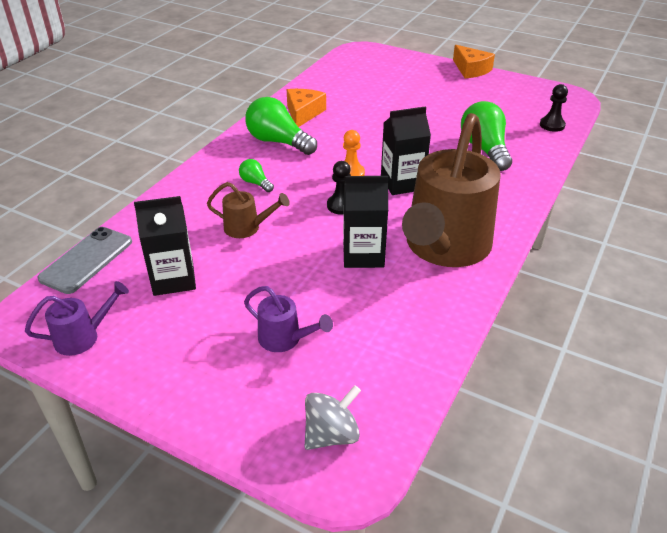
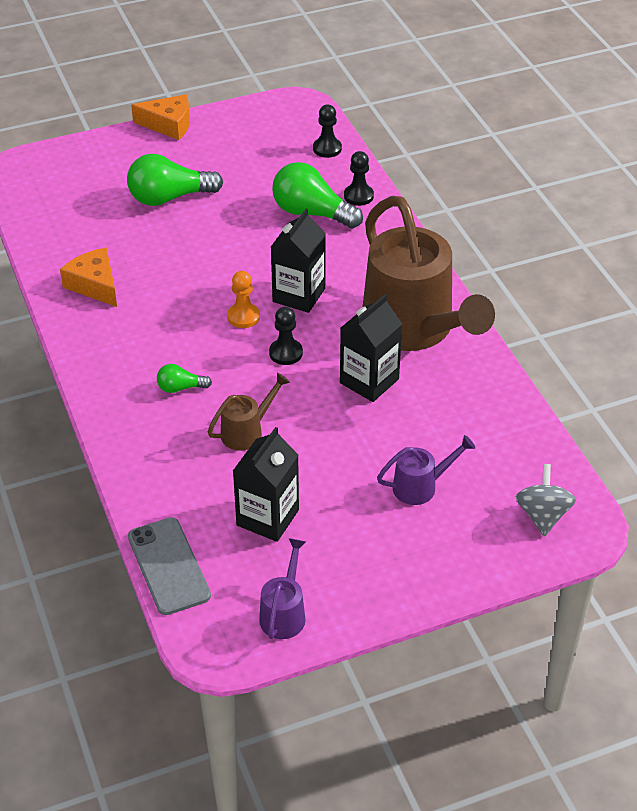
camera: 50 degrees left, 5 degrees up
(278, 142) = (126, 333): green light bulb -> green light bulb (169, 198)
(532, 158) = (358, 196): none -> black pawn

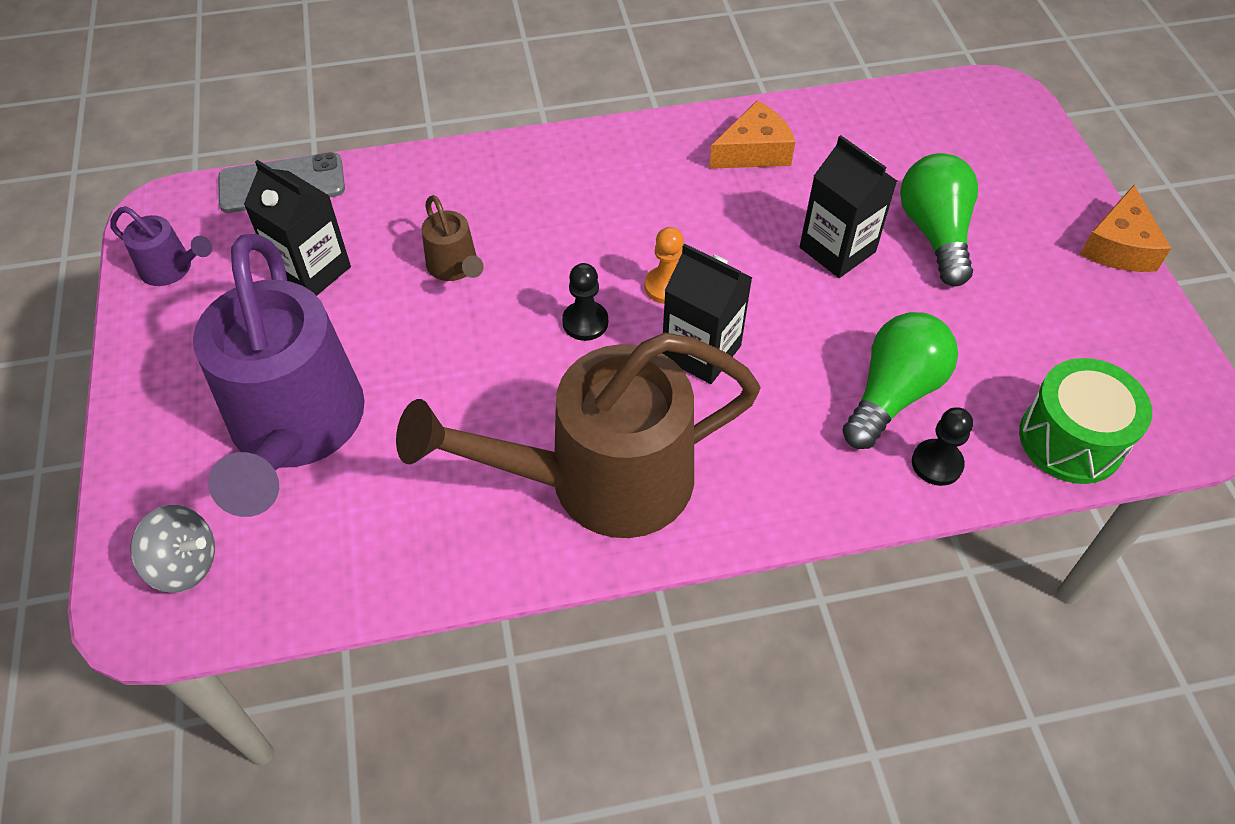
camera: 100 degrees right, 10 degrees up
(180, 388) = (549, 214): green light bulb -> none
(327, 149) = (1070, 440): black pawn -> green drum
(369, 381) = (506, 406): black carton -> black carton (837, 250)
(421, 486) = (295, 430): purple watering can -> purple watering can, size x2.39

